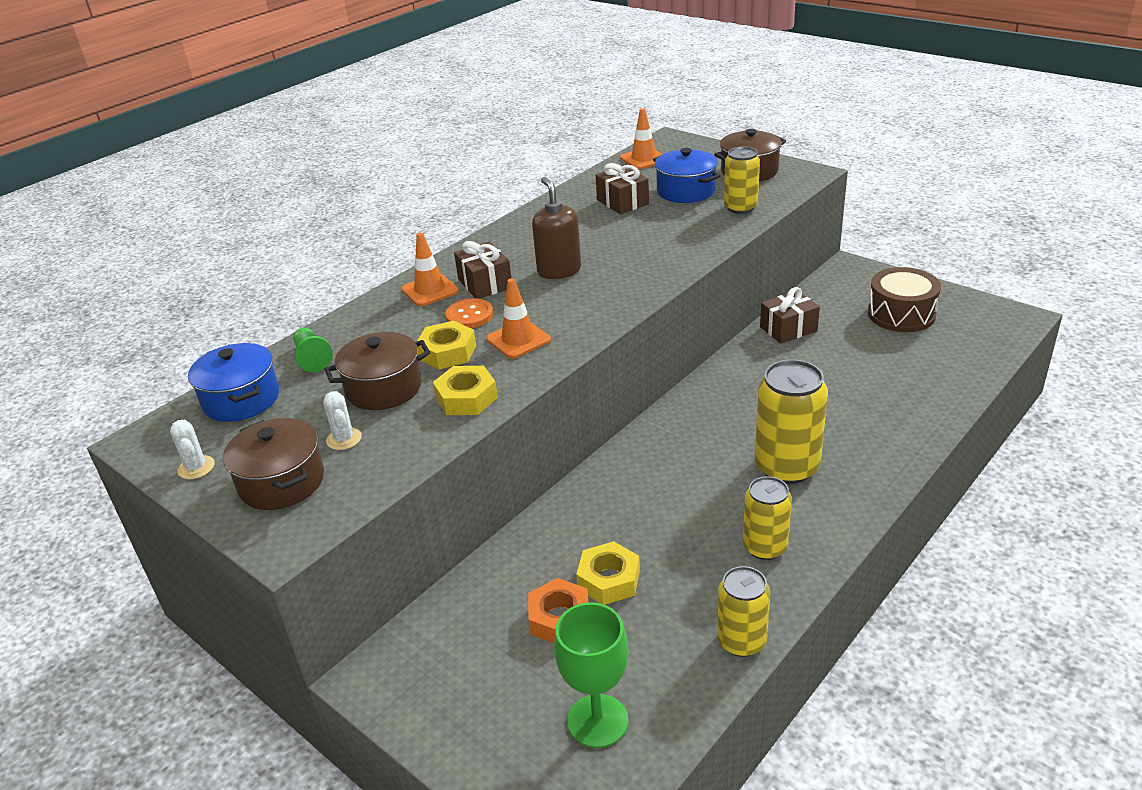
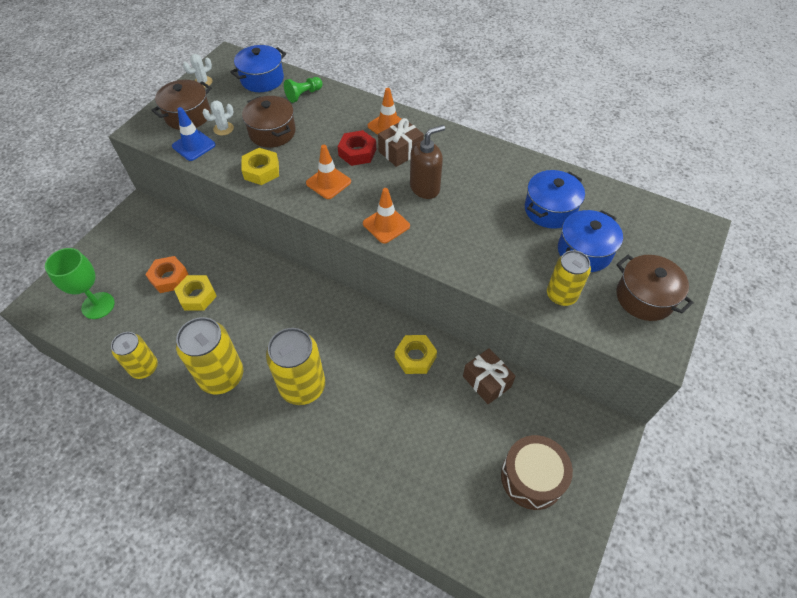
camera: 75 degrees right, 20 degrees up
(368, 471) = (194, 146): none -> blue traffic cone
(447, 352) = (312, 151): yellow nut -> yellow nut (415, 357)
(469, 315) = (357, 152): orange button -> red nut
(622, 202) = (550, 209): brown gift -> blue pot
(644, 159) = (644, 213): orange traffic cone -> orange traffic cone (386, 225)
(765, 547) = (221, 376): yellow can -> yellow can, size x1.58

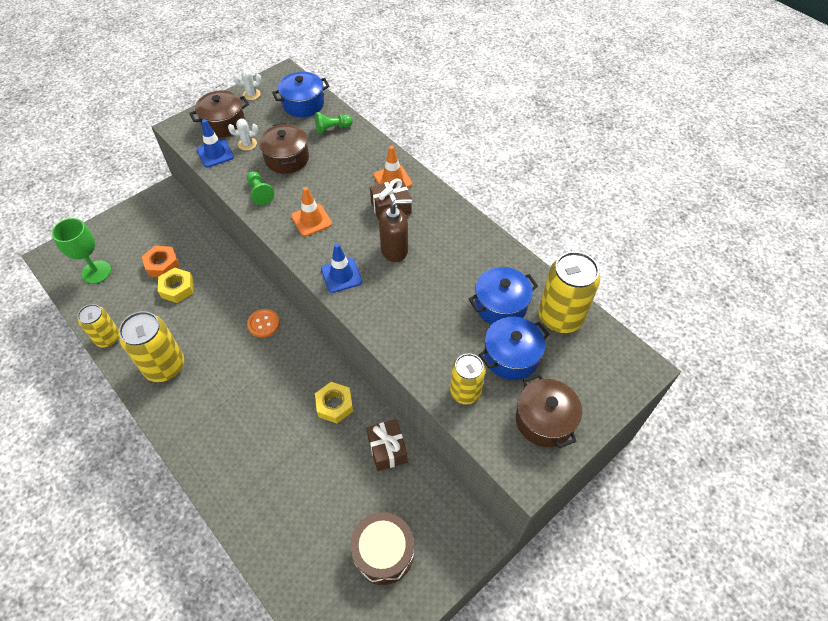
camera: 20 degrees right, 0 degrees up
(261, 171) = (260, 193): yellow nut -> green pawn
(302, 386) = (226, 398): yellow can -> yellow can (560, 317)
(305, 303) = (263, 324): none -> orange button
(357, 152) = (351, 198): red nut -> none
(386, 225) = (341, 275): orange traffic cone -> blue traffic cone

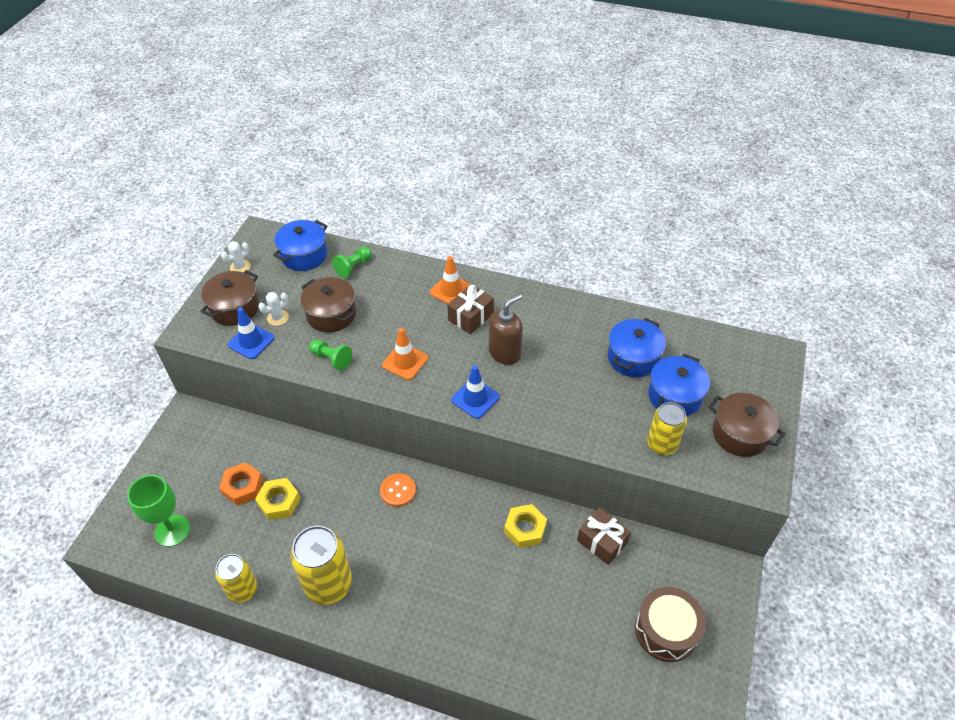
camera: 30 degrees left, 5 degrees down
(560, 317) = (687, 344): yellow can -> none

